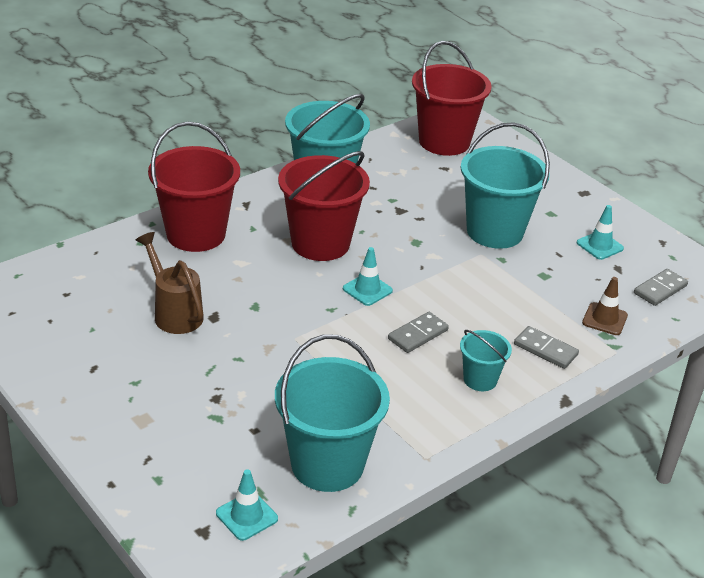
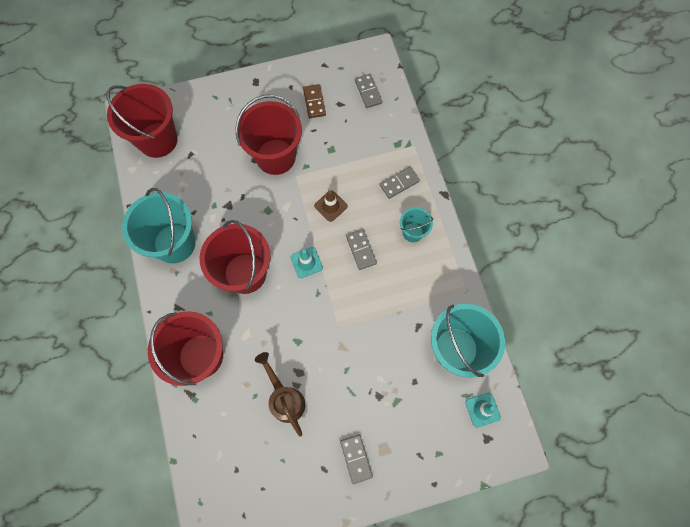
camera: 65 degrees left, 35 degrees up
(119, 394) = (356, 458): none -> grey domino
(174, 312) = (285, 398): brown watering can -> brown watering can turned 75 degrees clockwise
(495, 231) = (276, 156): turquoise bucket -> red bucket
(599, 246) = (314, 102): turquoise traffic cone -> brown domino
(604, 319) = (384, 137): brown traffic cone -> brown traffic cone (330, 206)

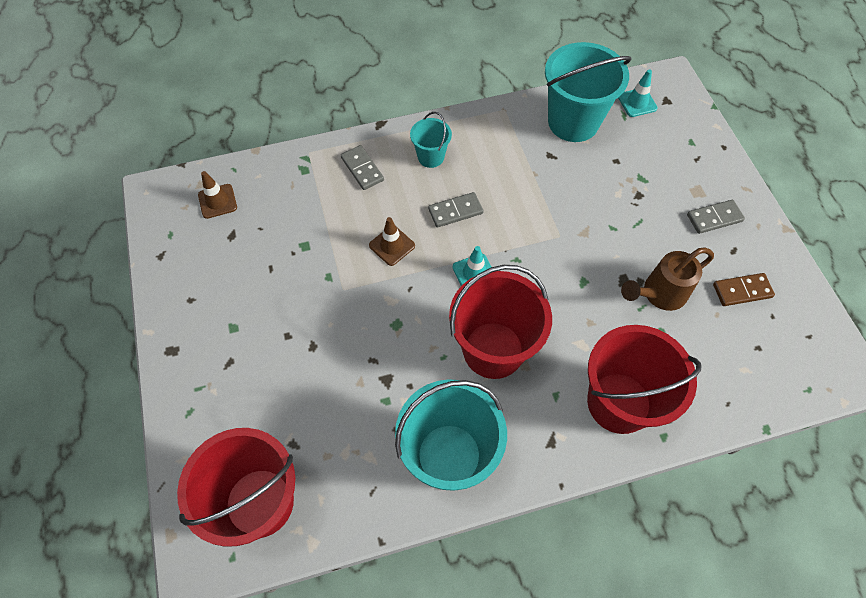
camera: 90 degrees left, 10 degrees down
(276, 156) = (309, 316): red bucket -> none
(314, 102) = (223, 267): brown domino -> brown domino (742, 291)
(368, 92) = (217, 201): grey domino -> brown traffic cone

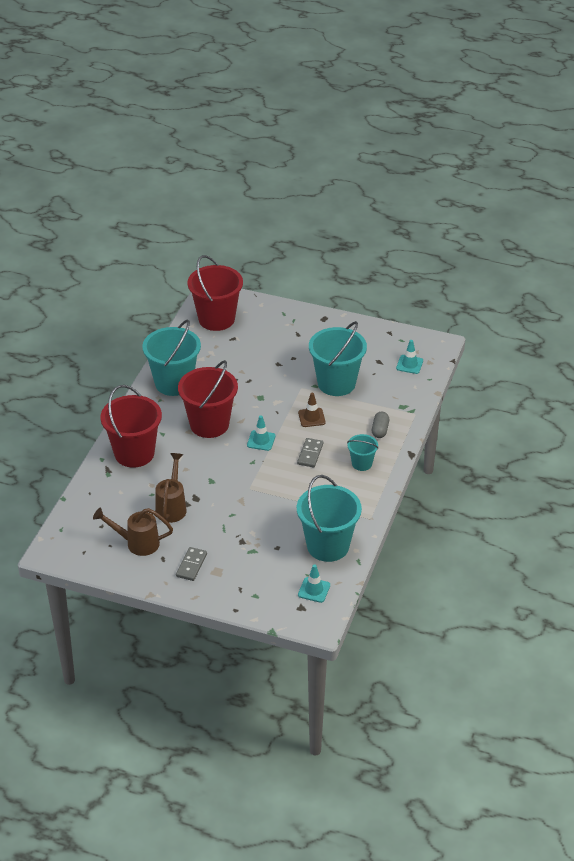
camera: 125 degrees right, 20 degrees down
(217, 201) = (409, 364): brown traffic cone -> turquoise traffic cone
(307, 256) = (336, 383): none -> turquoise bucket
(362, 169) = (380, 430): grey domino -> grey capsule
(742, 291) = (137, 543): brown domino -> brown watering can

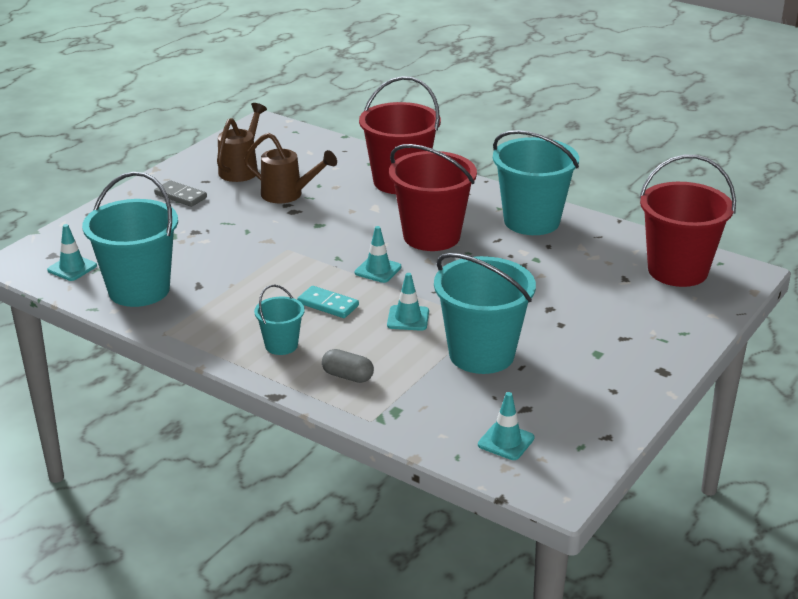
camera: 105 degrees right, 10 degrees down
(310, 454) = (328, 304): grey domino -> turquoise domino
(311, 417) = (408, 318): brown traffic cone -> turquoise traffic cone

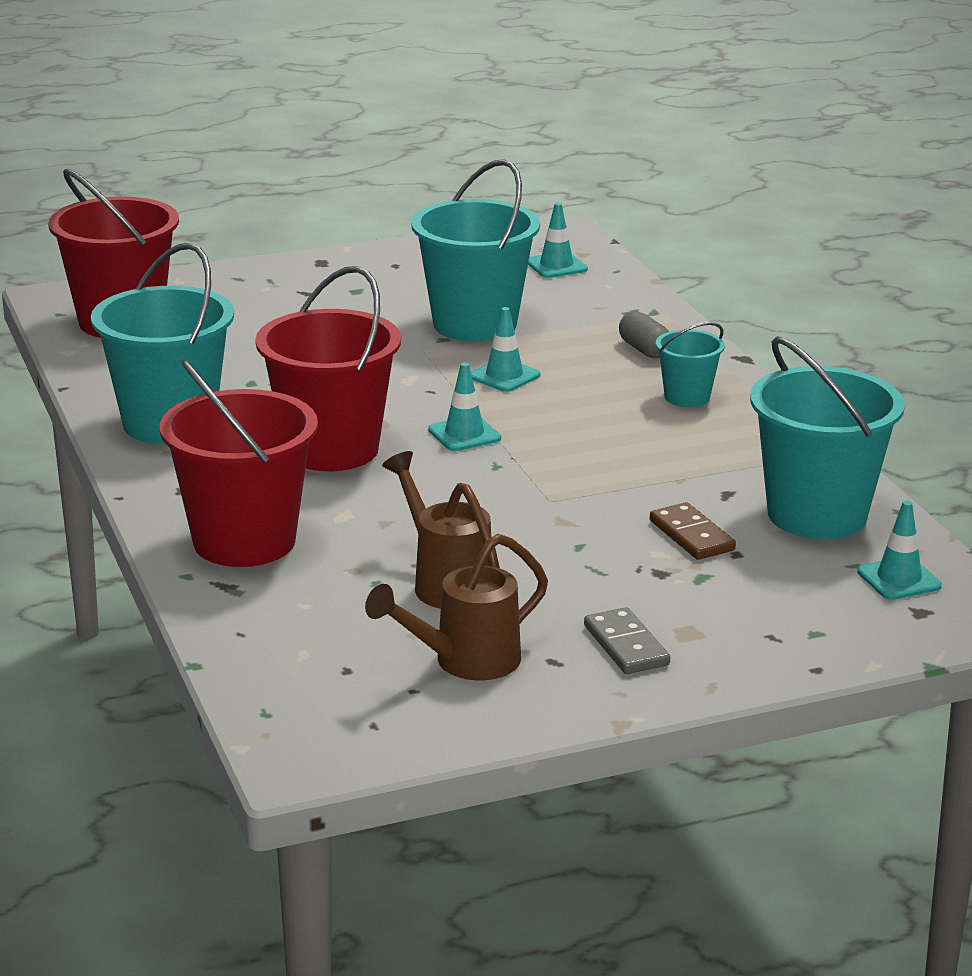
camera: 145 degrees left, 5 degrees down
(196, 255) = (691, 535): none -> brown domino
(328, 304) = (580, 418): turquoise domino -> none

